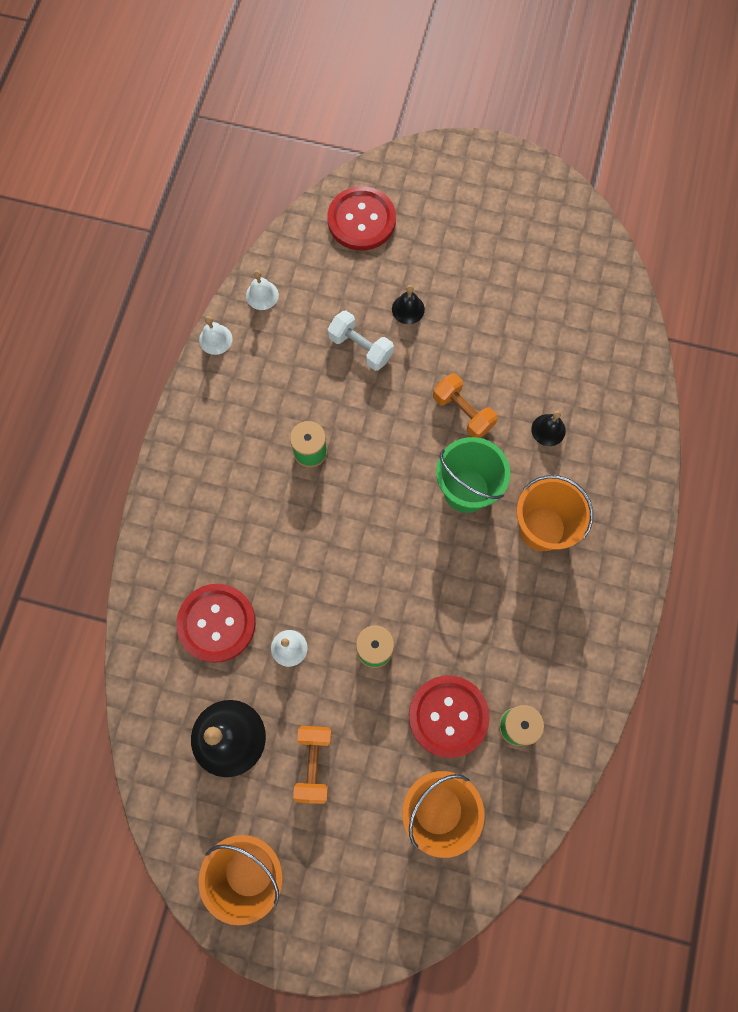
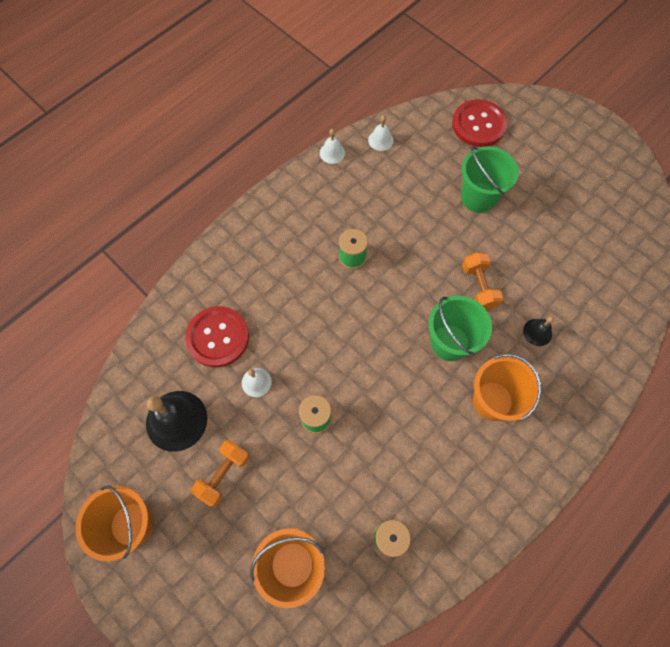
camera: 30 degrees right, 5 degrees down
(360, 347) = (429, 206): white dumbbell -> none
(408, 309) = (478, 197): black bell -> green bucket
(448, 716) = (341, 499): red button -> none

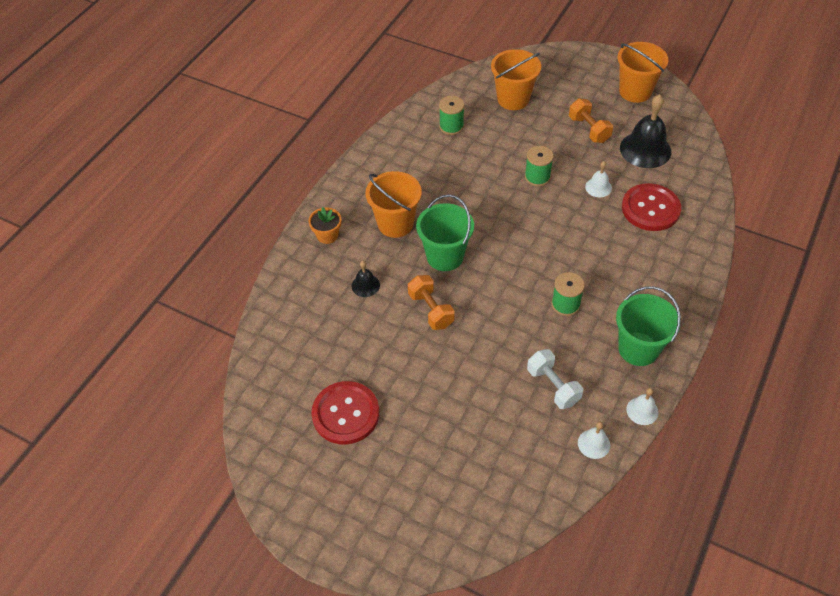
camera: 165 degrees right, 15 degrees down
(223, 474) = (589, 129): orange dumbbell -> orange dumbbell turned 45 degrees counterclockwise
(394, 189) = (553, 386): none -> white dumbbell
(478, 125) = (481, 501): red button -> red button (345, 414)
(478, 197) = (455, 403): green bucket -> green bucket (638, 349)
(570, 407) = (327, 235): none -> orange flower pot

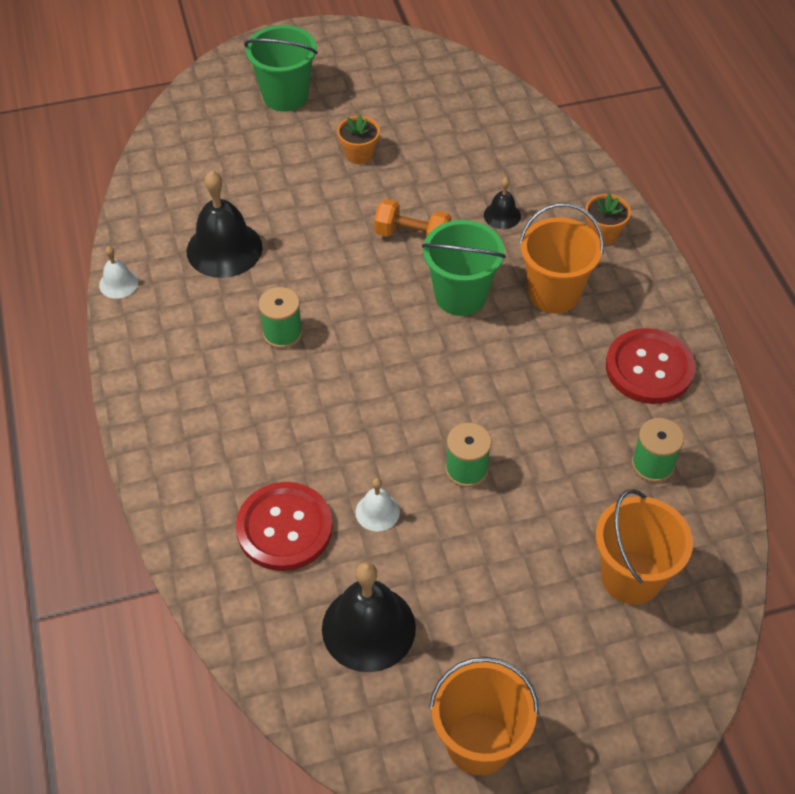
camera: 135 degrees right, 0 degrees up
(345, 414) = (386, 114): red button -> red button (649, 368)
(398, 394) = (359, 154): none -> orange flower pot
(553, 386) = (224, 249): white dumbbell -> black bell
(589, 129) = (476, 603): orange dumbbell -> none
(594, 444) = (144, 228): white bell -> none
(638, 349) = (166, 339): green bucket -> green bucket (285, 96)

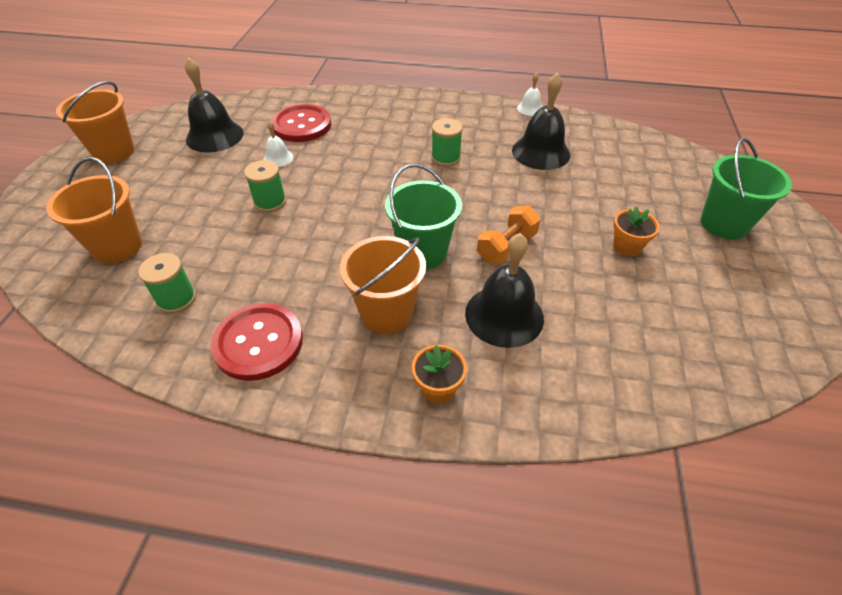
camera: 115 degrees right, 5 degrees down
(502, 215) = (504, 315): black bell -> black bell, size x1.99

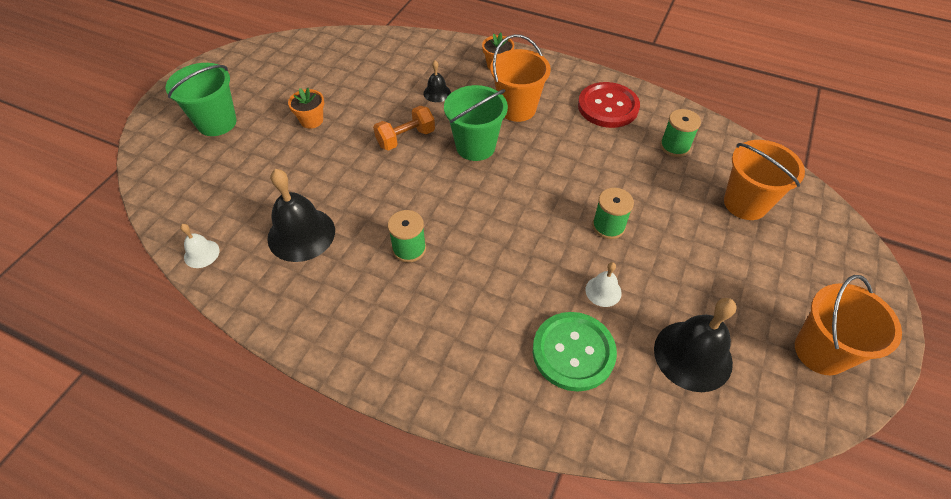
camera: 165 degrees left, 5 degrees up
(302, 125) = (573, 352): red button -> green button
(504, 315) = (437, 93): black bell -> black bell, size x0.50
(530, 108) = (255, 316): white bell -> white bell (201, 253)

